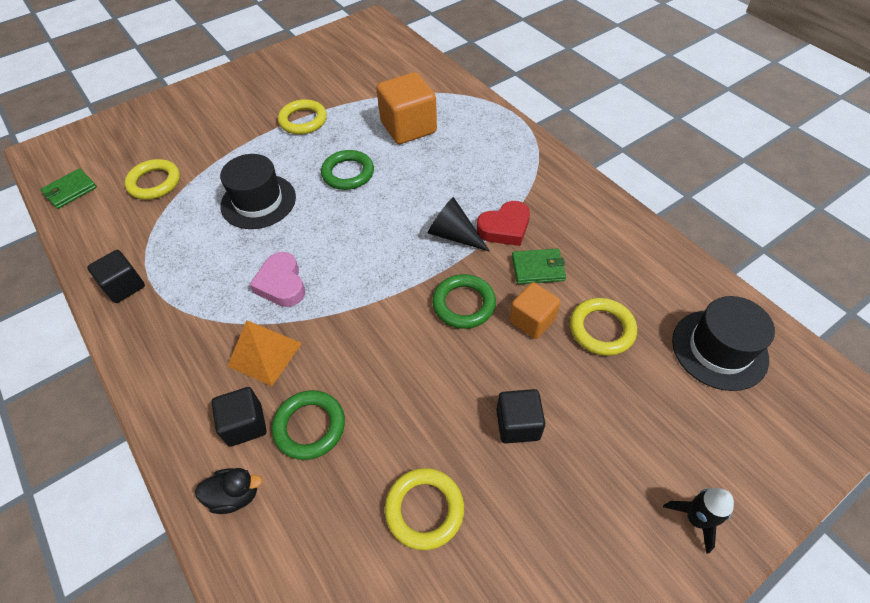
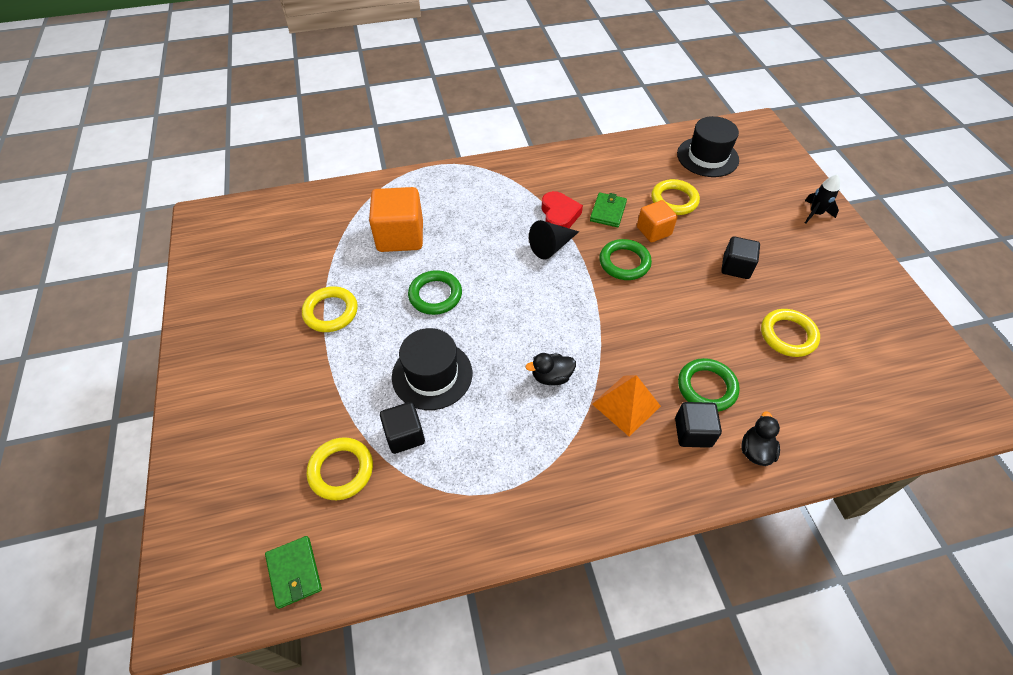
camera: 70 degrees left, 0 degrees up
(124, 286) = (492, 518): black cube -> black cube (405, 435)
(281, 284) = (551, 377): pink heart -> black duck

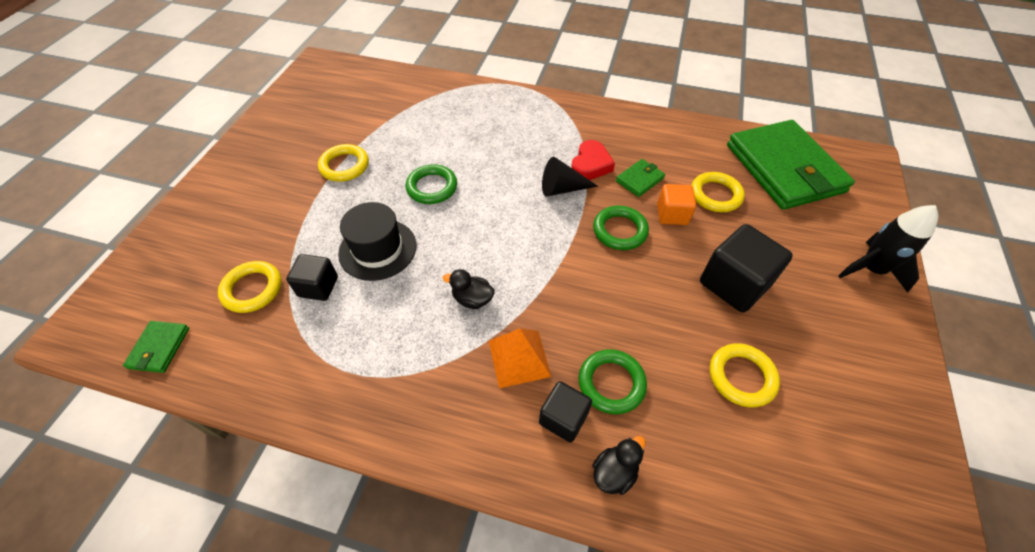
camera: 30 degrees right, 0 degrees up
(400, 236) = (443, 130): orange cube -> none
(707, 157) = (784, 168): black hat -> green wallet
(736, 267) = (734, 284): black cube -> black cube, size x1.67
(815, 213) = (870, 270): black rocket -> black rocket, size x1.57

